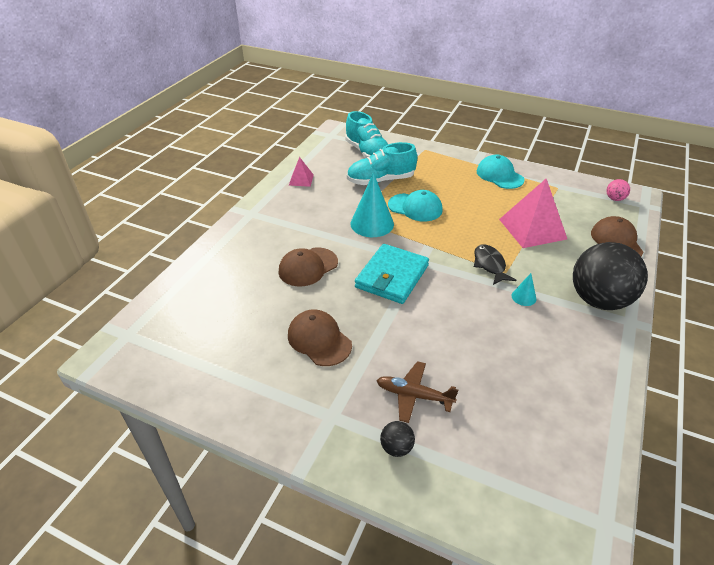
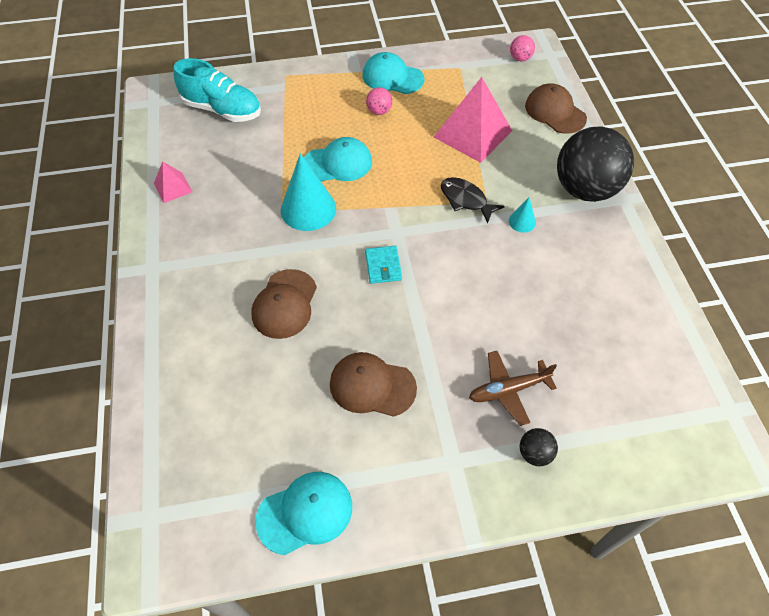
camera: 35 degrees left, 15 degrees up
(209, 386) = (305, 513): none -> turquoise cap
(381, 180) = (270, 143): turquoise shoe -> none
(392, 276) = (383, 266): turquoise wallet -> turquoise wallet, size x0.50
(472, 190) = (379, 111): none -> pink ball

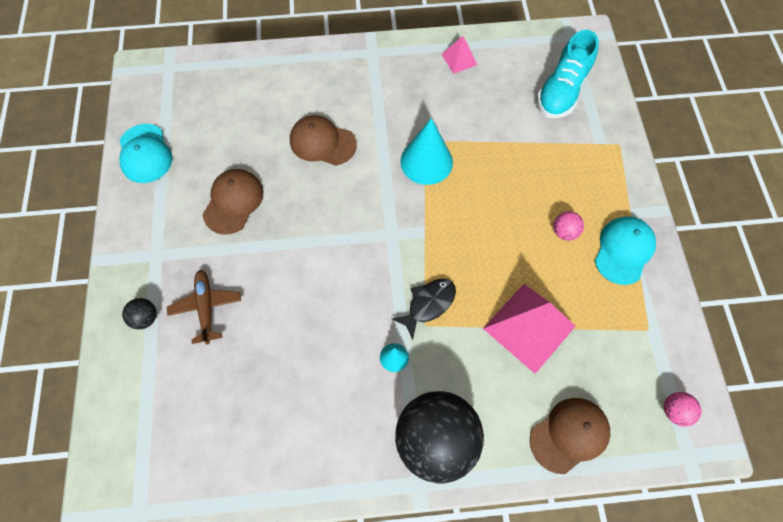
camera: 95 degrees right, 10 degrees up
(338, 163) = (485, 188): turquoise cap -> none
(383, 266) = (352, 219): turquoise wallet -> none

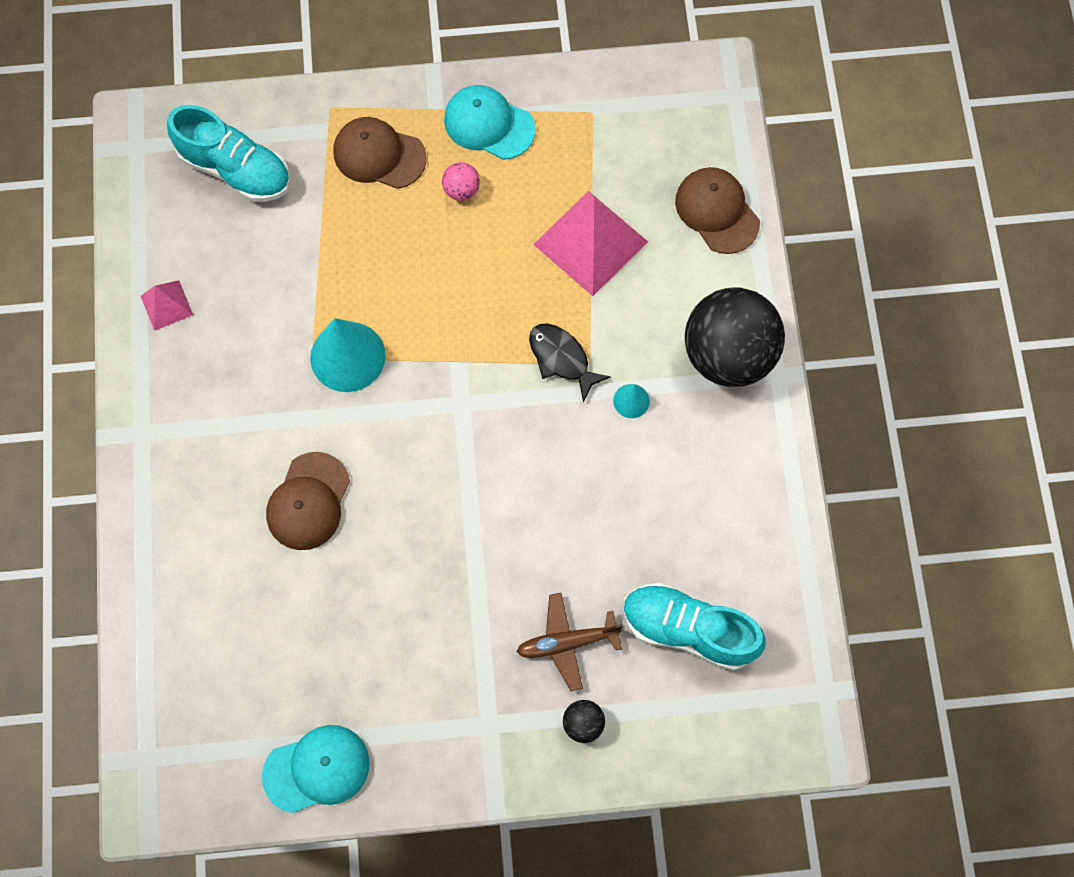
camera: 90 degrees left, 5 degrees up
(204, 398) = (688, 630): none -> turquoise shoe
(233, 202) = (406, 623): brown cap -> brown cap (379, 155)
(674, 411) = (686, 101): pink ball -> none

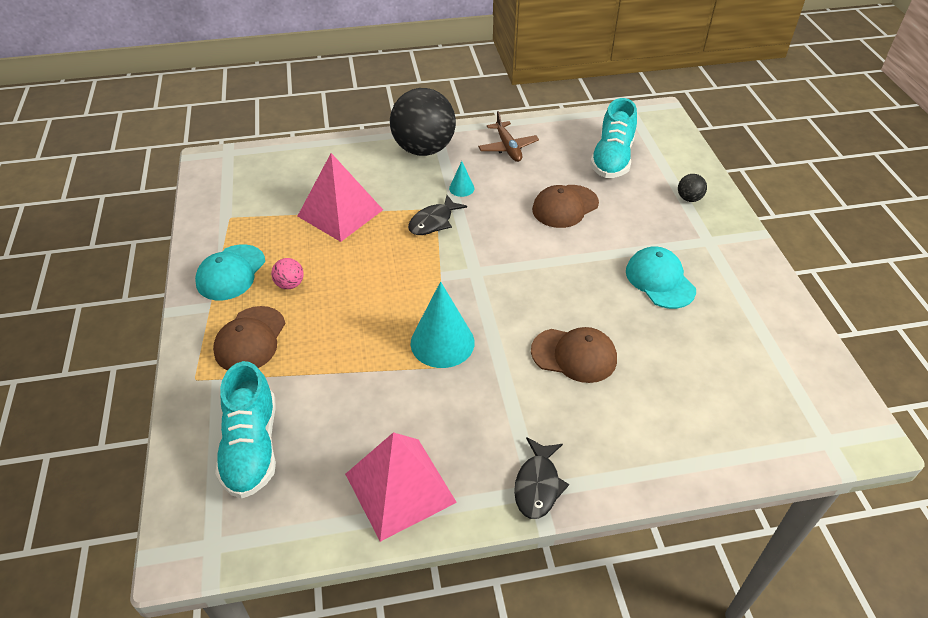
camera: 95 degrees left, 25 degrees down
(147, 435) = (538, 485): none -> black fish
(166, 305) = (400, 488): pink pyramid -> pink pyramid, size x2.00
(236, 169) = (252, 447): turquoise shoe -> turquoise shoe turned 150 degrees clockwise
(317, 769) = (782, 328): turquoise cap -> turquoise cap (660, 280)
(567, 642) = (638, 208): brown plane -> brown plane (508, 148)
(717, 211) = (318, 157): brown cap -> brown cap (565, 206)

